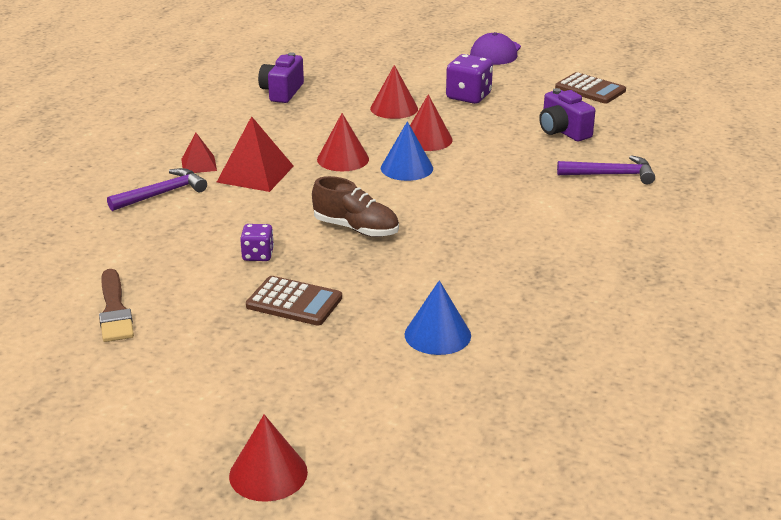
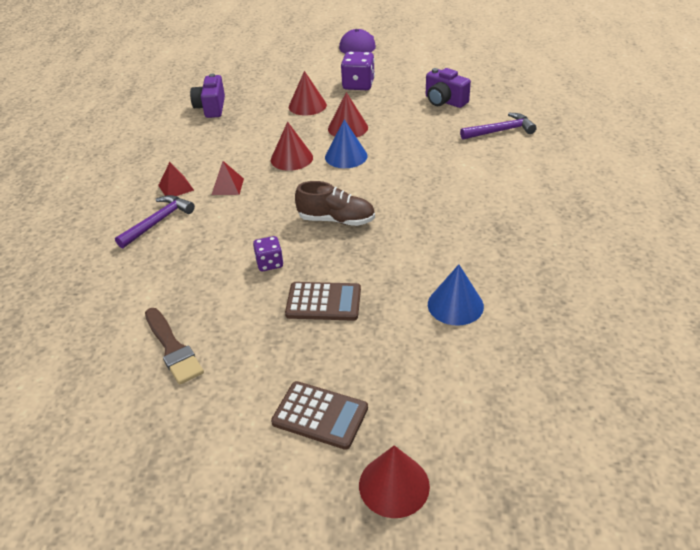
camera: 15 degrees left, 10 degrees up
(255, 174) = (227, 186): red pyramid -> red pyramid, size x0.58
(590, 89) = (443, 63): brown calculator -> brown calculator (320, 415)

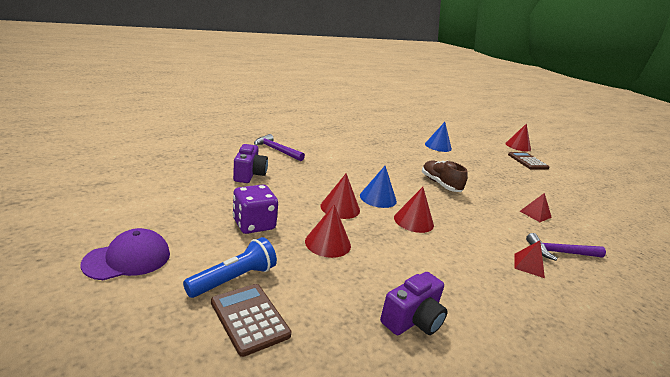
camera: 135 degrees left, 15 degrees down
(173, 348) = (581, 202): brown brush -> none
(227, 186) = (484, 238): red pyramid -> red pyramid (535, 214)
(269, 263) = (501, 194): purple dice -> none
(308, 67) = (234, 279): none -> blue flashlight
(323, 302) = (490, 173): brown calculator -> brown calculator (250, 318)

